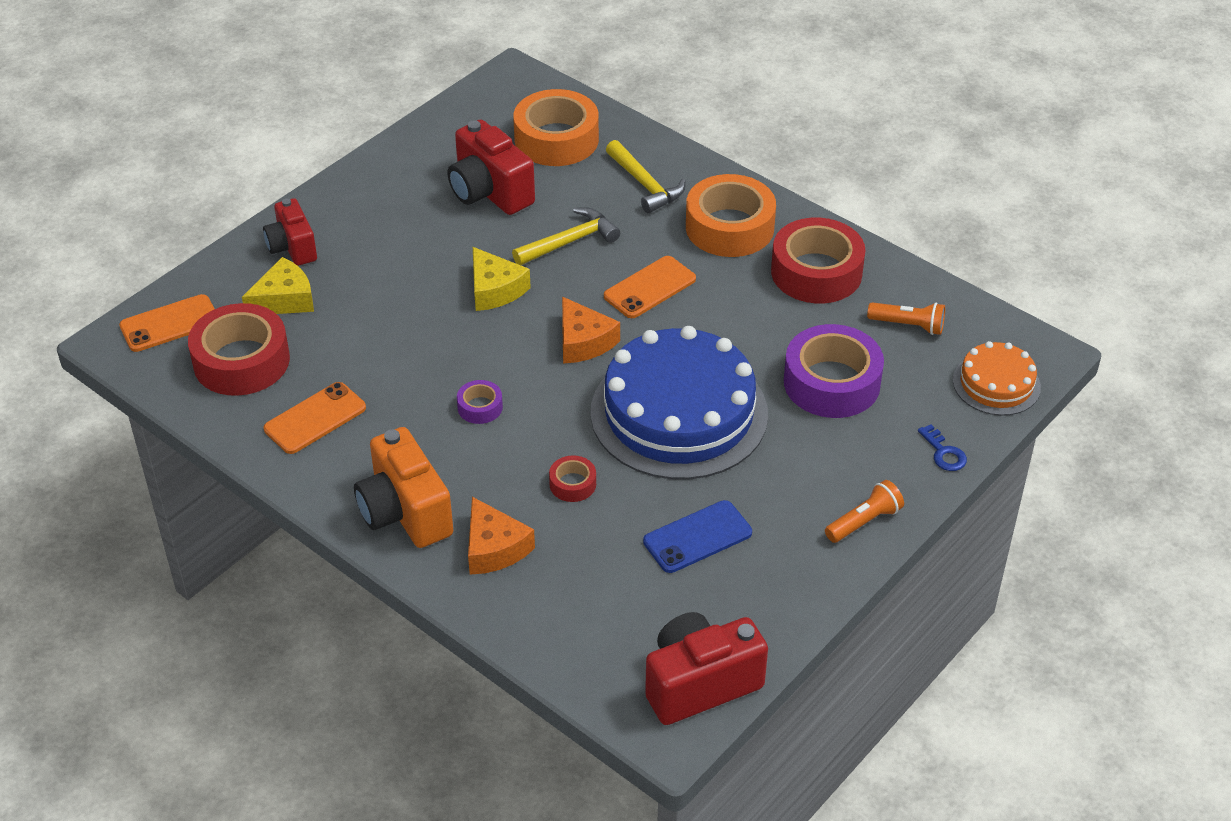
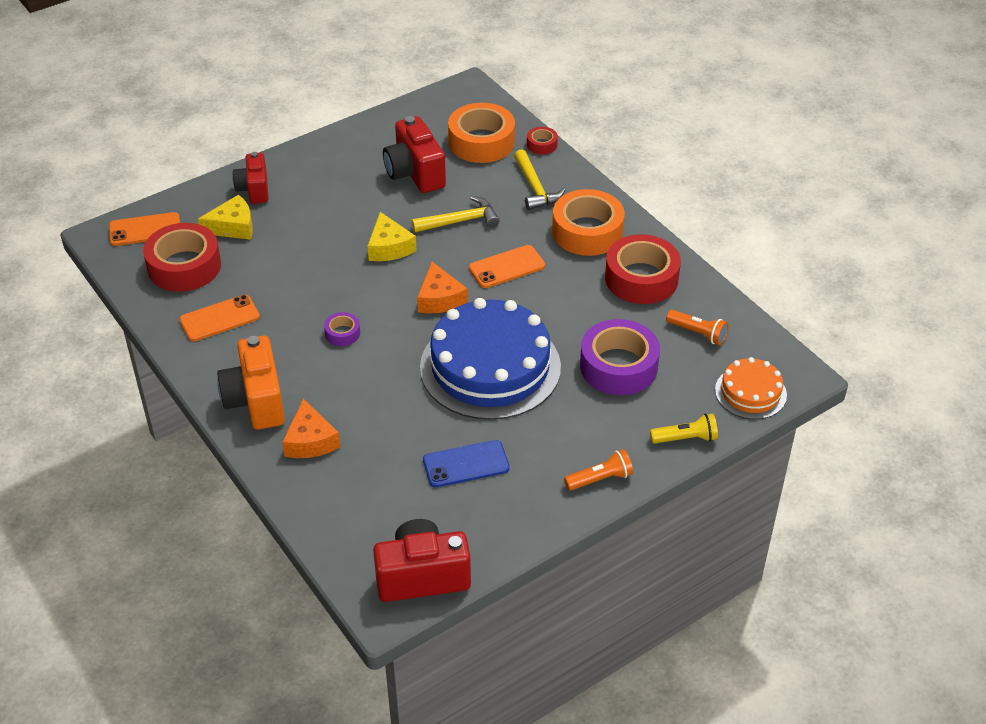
camera: 15 degrees right, 0 degrees up
(572, 484) = (388, 404): red tape -> red tape (542, 145)
(944, 453) = (686, 438): blue key -> yellow flashlight

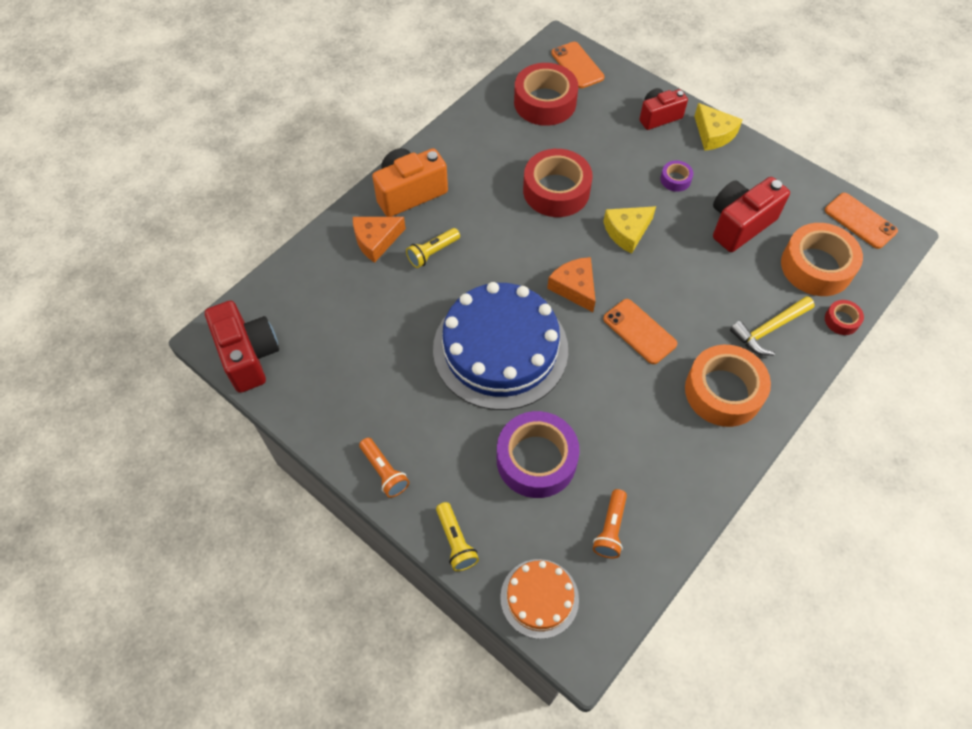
camera: 75 degrees right, 15 degrees up
(219, 318) = (493, 142): orange phone -> orange phone (860, 221)
(233, 227) = (605, 117): yellow cheese -> yellow cheese (713, 134)
(342, 333) = (505, 228): purple tape -> purple tape (675, 179)
(349, 396) = (432, 253): none -> yellow flashlight
(439, 298) = (575, 288): orange cheese -> orange cheese turned 90 degrees clockwise
(460, 221) = (688, 277): yellow hammer -> none
(466, 464) = (377, 358): blue phone -> none
(641, 278) = (673, 457): red tape -> red tape (556, 190)

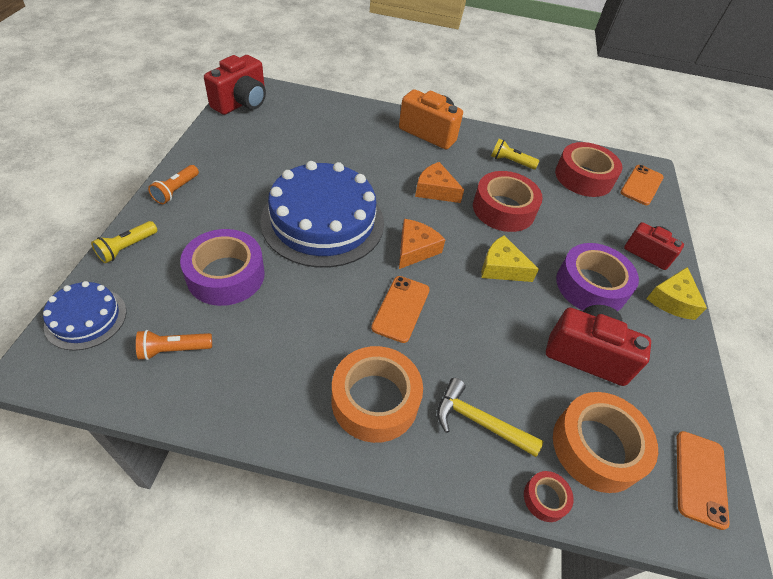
camera: 55 degrees right, 10 degrees down
(376, 240) = (375, 129): orange cheese -> orange cheese (435, 190)
(432, 253) = (386, 159): yellow flashlight -> yellow flashlight (510, 162)
(539, 598) = (86, 318): orange cake -> blue cake
(675, 179) = (591, 286): purple tape -> purple tape, size x2.17

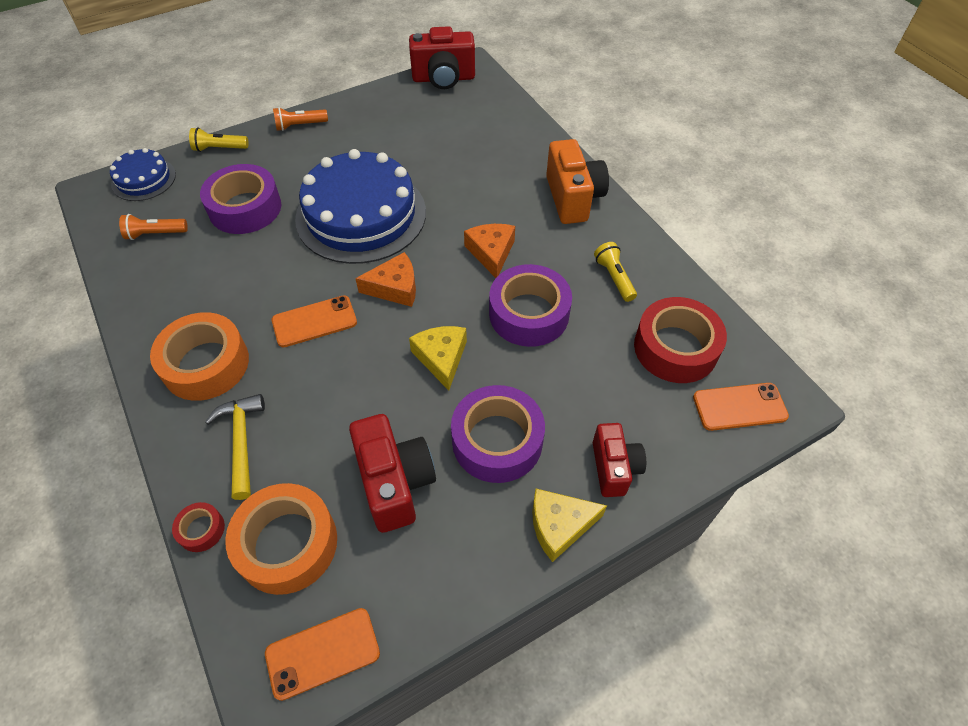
camera: 55 degrees right, 5 degrees up
(174, 350) = (155, 234): orange flashlight -> orange flashlight turned 45 degrees counterclockwise
(503, 209) = (529, 314): red tape -> purple tape

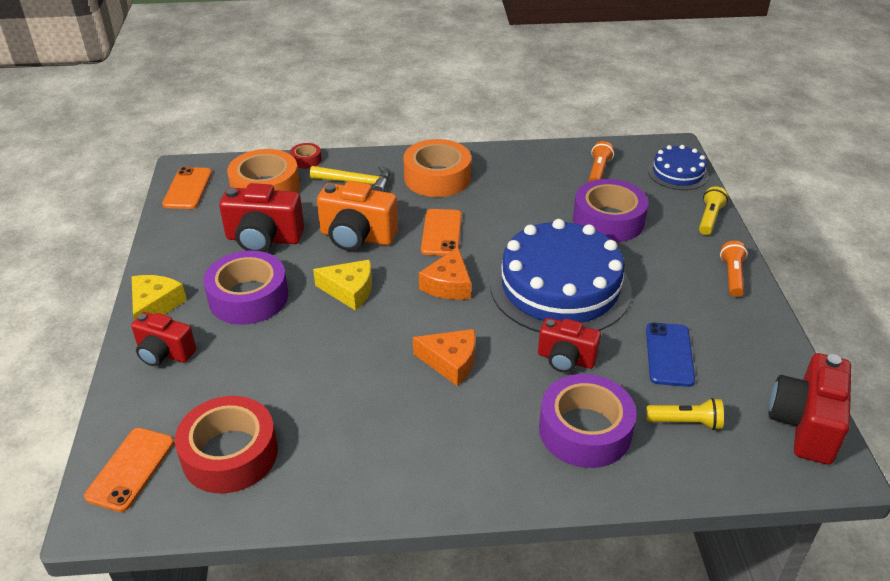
camera: 115 degrees right, 15 degrees down
(411, 141) = (669, 354): none -> blue phone
(448, 190) = (566, 359): none -> red camera
(529, 314) = (354, 361): purple tape -> purple tape (585, 430)
(573, 198) = (495, 465): orange camera -> orange camera (357, 237)
(614, 277) = (351, 447): yellow flashlight -> yellow flashlight (686, 422)

